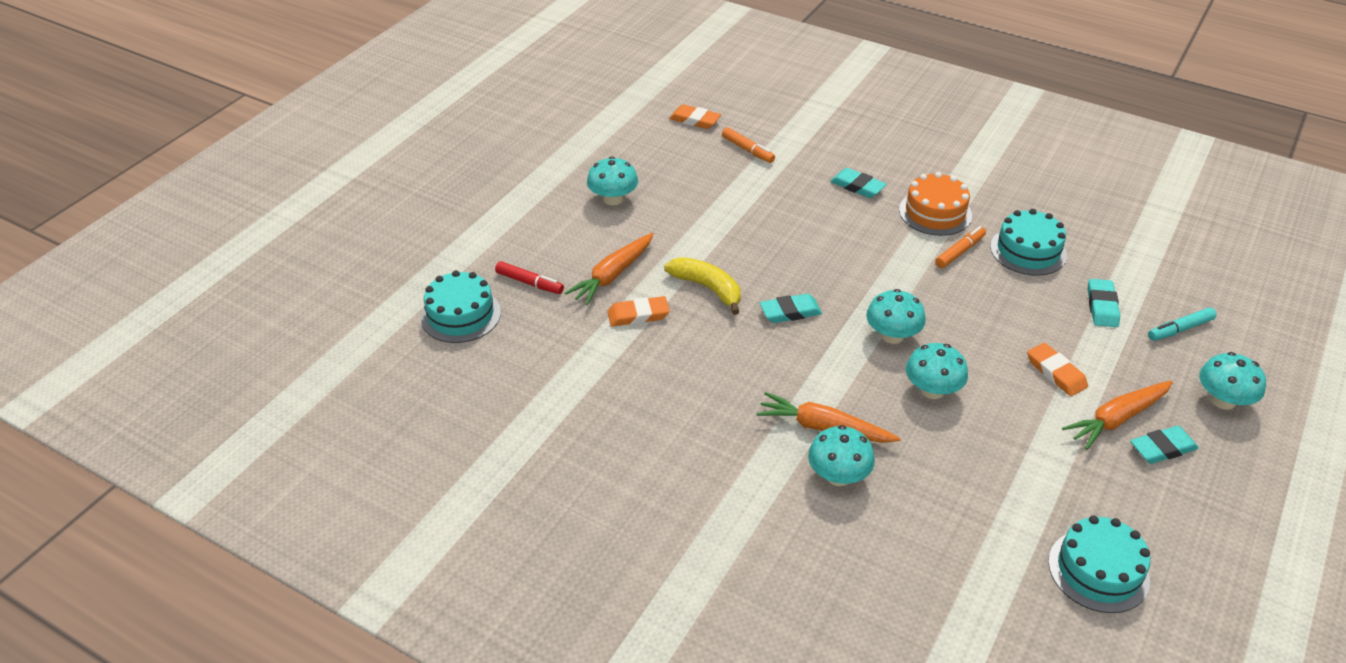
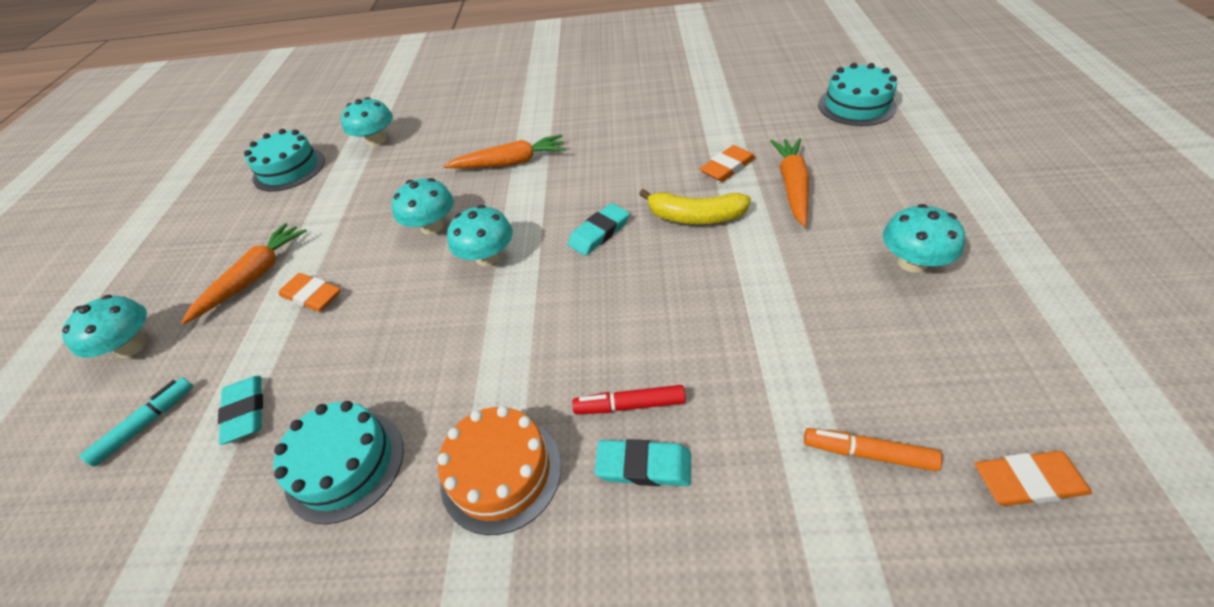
camera: 155 degrees right, 5 degrees up
(529, 283) = (848, 147): red marker -> red marker (629, 405)
(838, 476) = (484, 142): turquoise mushroom -> turquoise mushroom (376, 140)
(960, 252) = (444, 409): orange marker -> none
(1162, 448) = (216, 270): turquoise eraser -> none

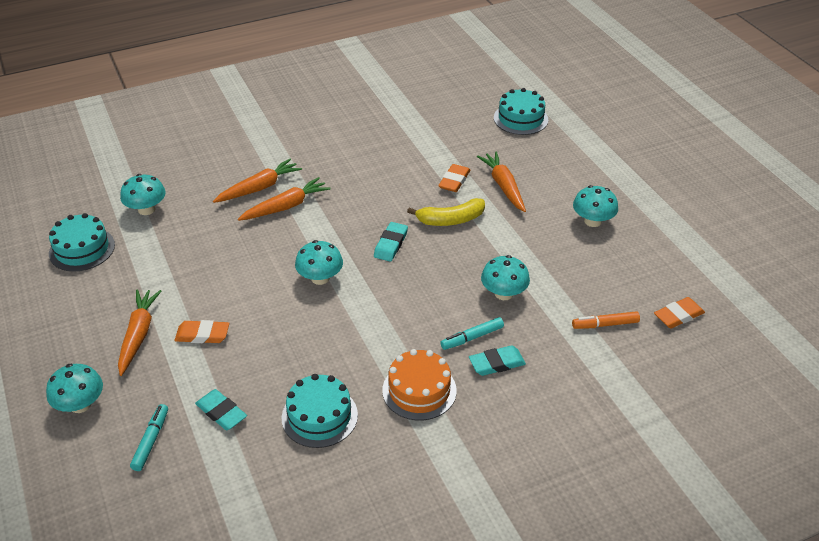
camera: 30 degrees left, 5 degrees down
(432, 226) = (259, 267): turquoise mushroom -> turquoise mushroom (503, 293)
(498, 137) = (259, 188): none -> orange carrot
(629, 405) = (472, 338): red marker -> turquoise marker

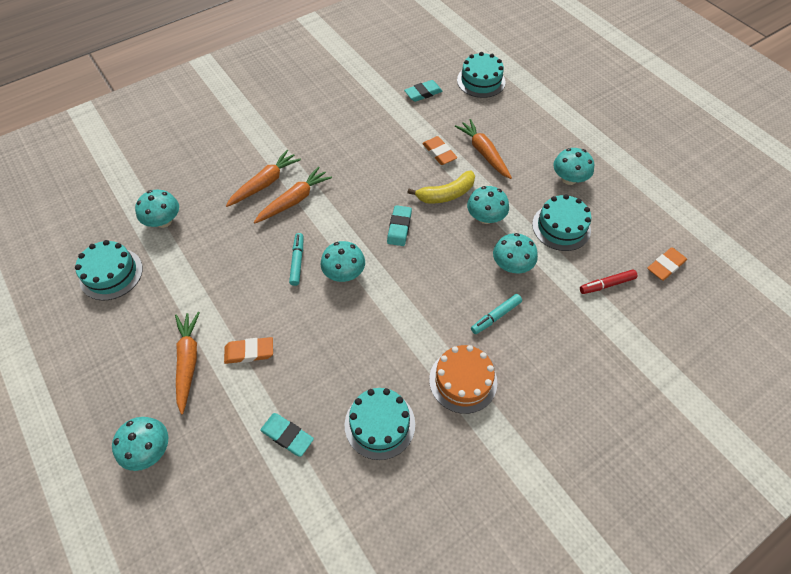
camera: 10 degrees left, 15 degrees up
(151, 441) = (227, 479): turquoise marker -> turquoise marker (297, 261)
(454, 181) = (439, 153): orange eraser -> orange eraser turned 45 degrees counterclockwise
(488, 246) = (485, 217): none -> turquoise mushroom
(496, 363) = (524, 340): turquoise eraser -> turquoise eraser (423, 93)
(570, 265) = (561, 227): none -> turquoise cake
(605, 324) = (606, 284): orange marker -> red marker

